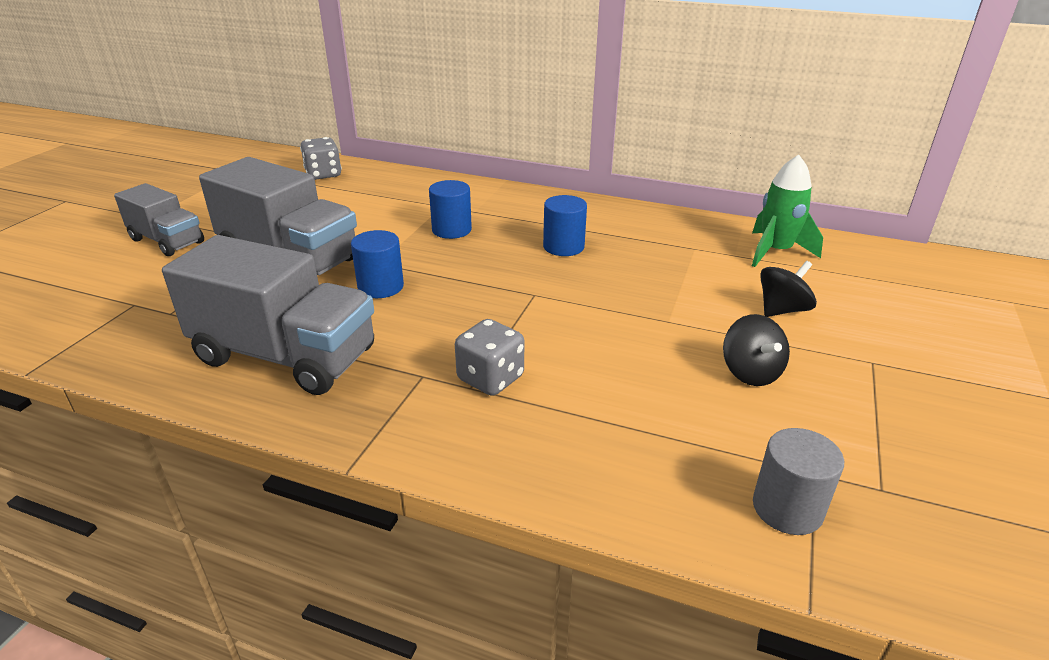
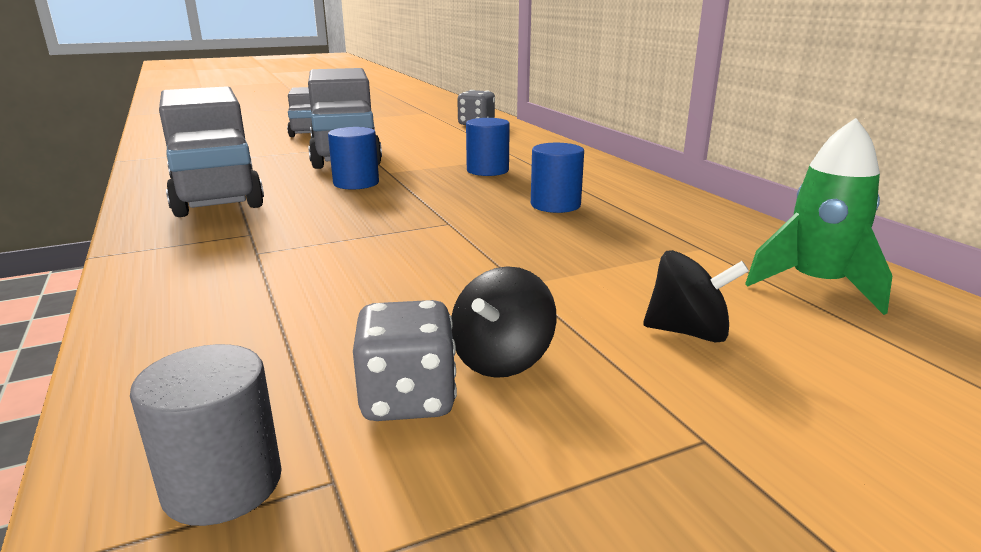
camera: 45 degrees right, 10 degrees down
(490, 378) = (281, 254): grey dice -> grey dice (408, 399)

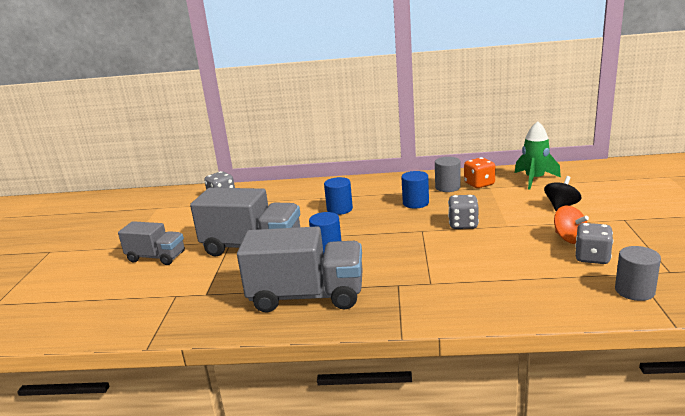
camera: 60 degrees left, 0 degrees up
(495, 247) = (463, 224): none -> grey dice
(502, 359) = (569, 239): black spinning top -> orange spinning top
(652, 216) = (447, 187): none -> grey cylinder
(704, 237) = (479, 184): none -> orange dice

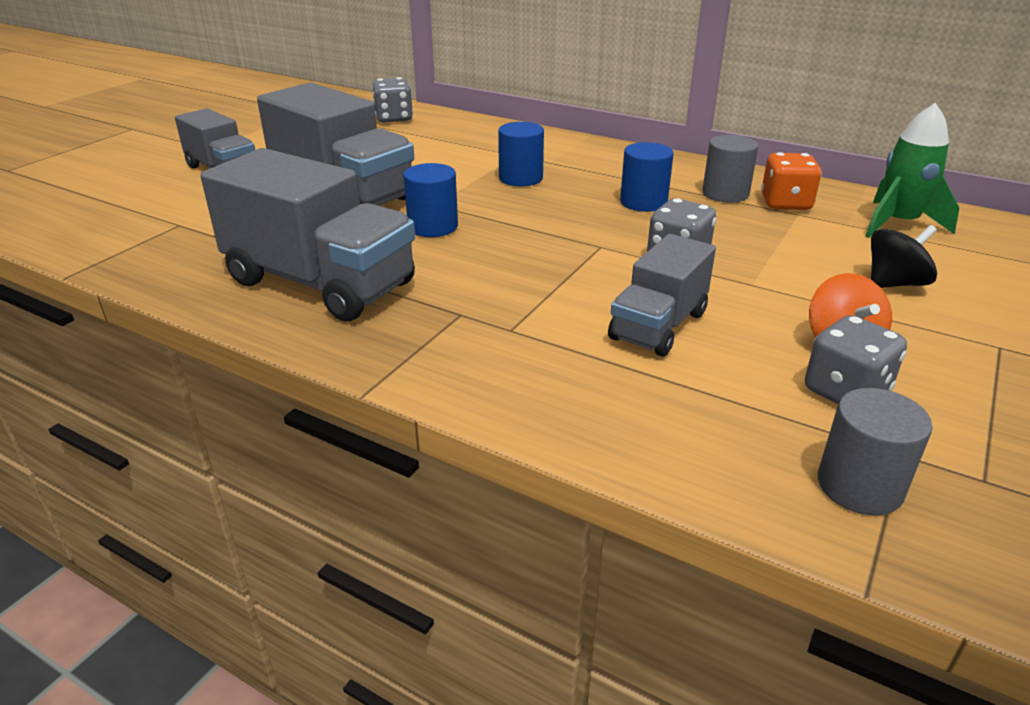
camera: 25 degrees right, 10 degrees up
(491, 258) = (658, 326): none -> grey truck

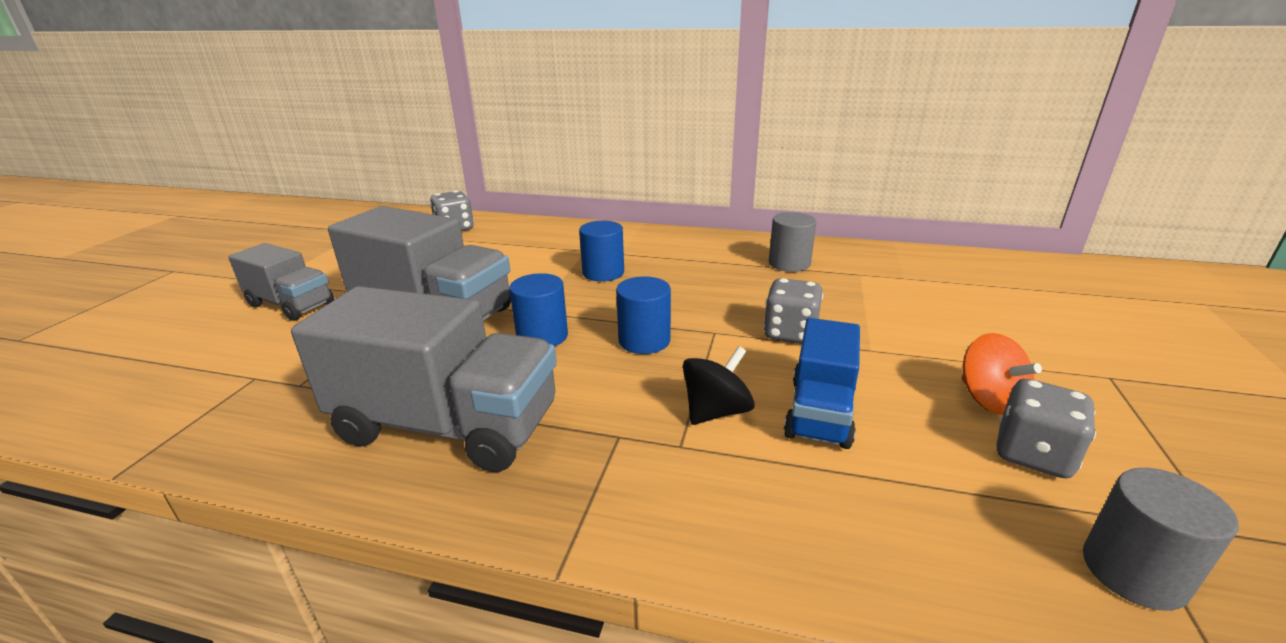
camera: 15 degrees left, 5 degrees down
(643, 202) = (726, 281): blue cylinder -> blue cylinder (644, 340)
(658, 326) = (820, 412): grey truck -> blue truck
(785, 203) = (843, 266): orange dice -> none
(894, 283) = (982, 329): black spinning top -> black spinning top (716, 411)
(898, 224) = (941, 272): green rocket -> none

